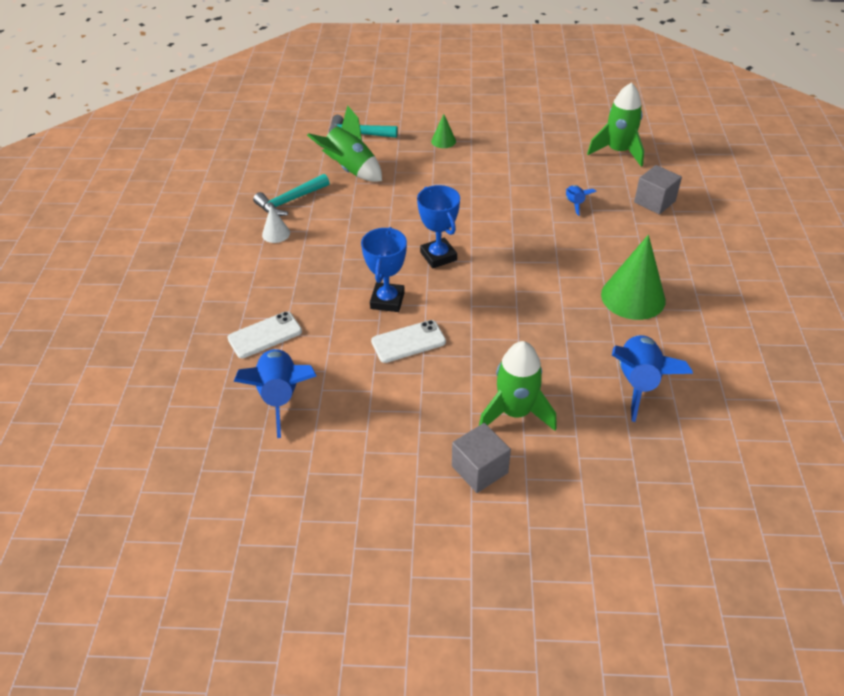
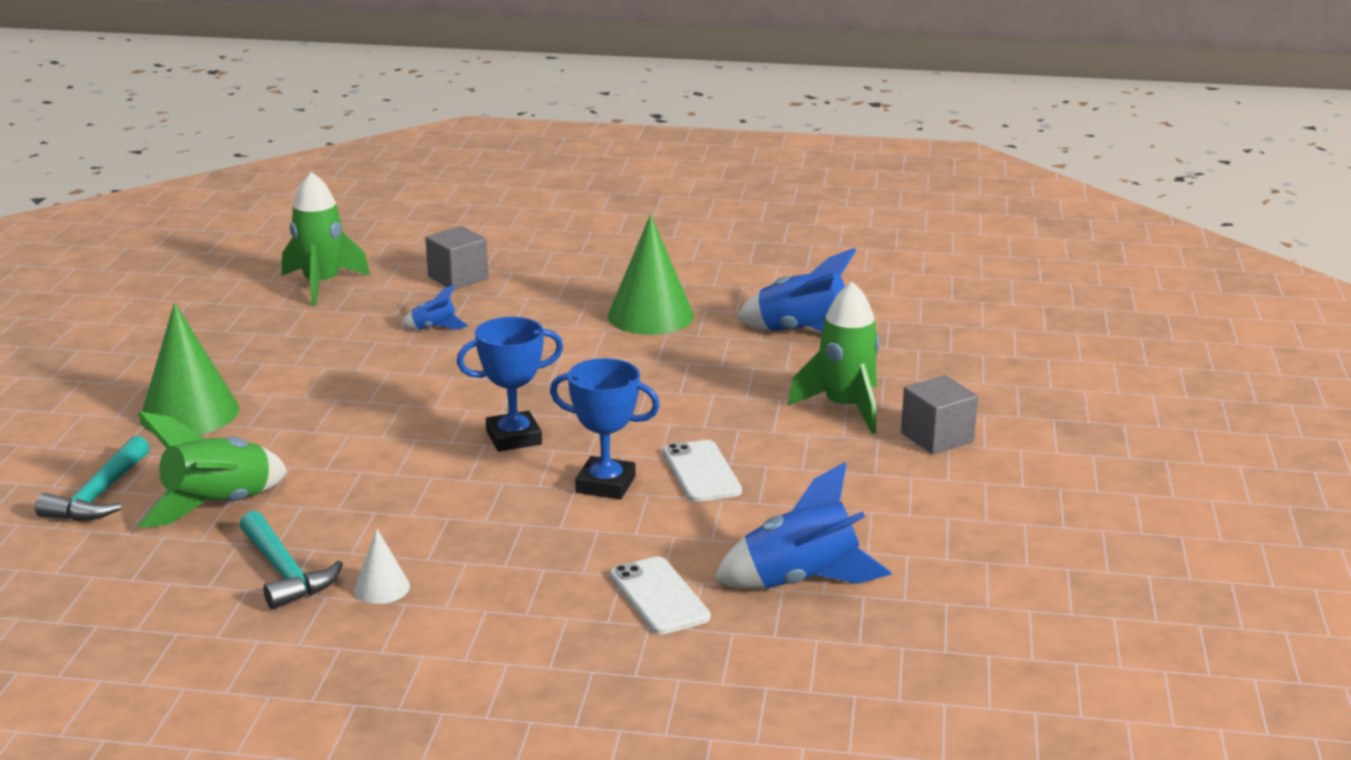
camera: 85 degrees left, 20 degrees down
(443, 141) = (189, 413): green cone -> green cone, size x2.06

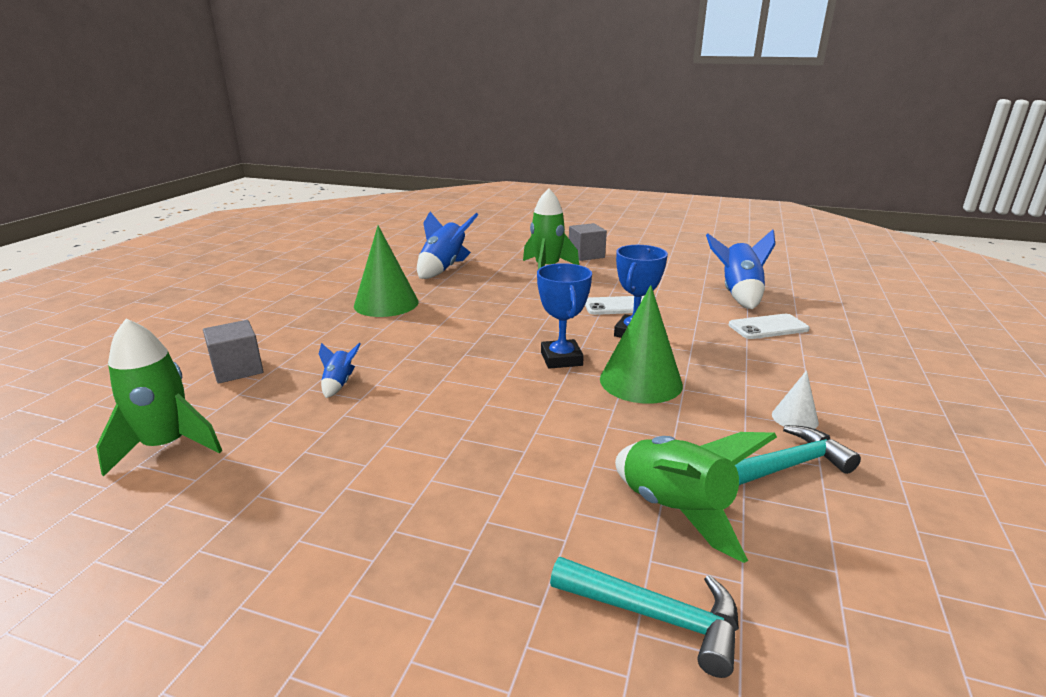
camera: 80 degrees left, 0 degrees up
(189, 413) = (453, 542): green cone -> green cone (640, 381)

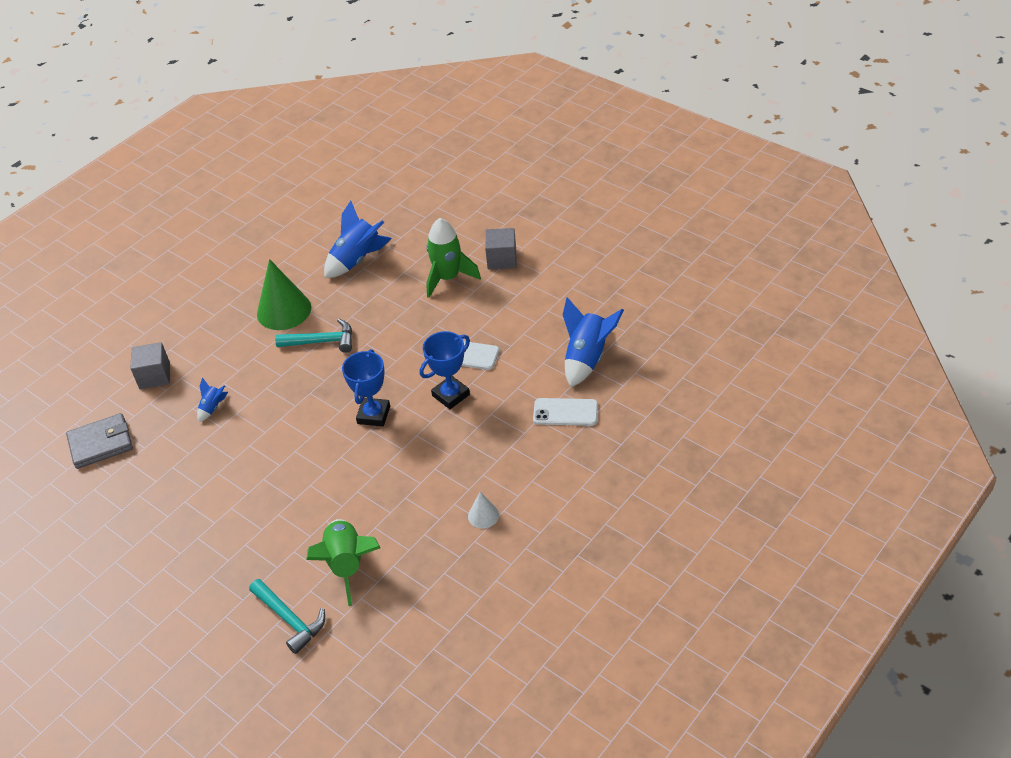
camera: 25 degrees right, 20 degrees up
(167, 446) = (101, 443): green rocket -> grey wallet
(640, 381) = (411, 453): green cone -> none
(789, 465) = (440, 552): turquoise hammer -> turquoise hammer (322, 341)

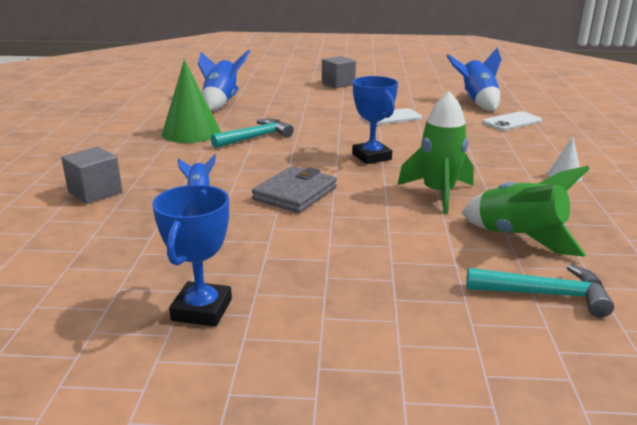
camera: 40 degrees left, 20 degrees down
(101, 443) = (81, 252): grey wallet -> grey wallet (295, 193)
(448, 278) = (312, 96): green rocket -> green rocket (438, 194)
(451, 395) = (415, 134): blue trophy -> blue trophy (202, 310)

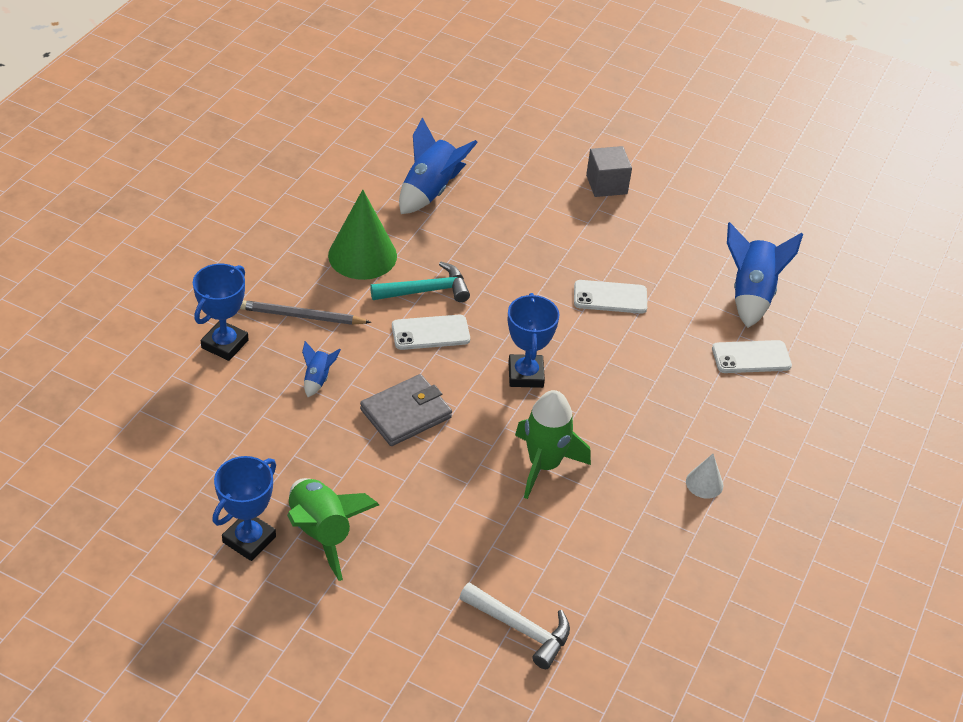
camera: 20 degrees right, 20 degrees up
(95, 192) = (225, 344): grey cube -> blue trophy
(160, 166) = (302, 316): none -> grey pencil
(277, 153) = (430, 333): none -> white phone
(519, 237) = (565, 555): green rocket -> green rocket (321, 532)
(545, 294) = (521, 629): turquoise hammer -> white hammer

